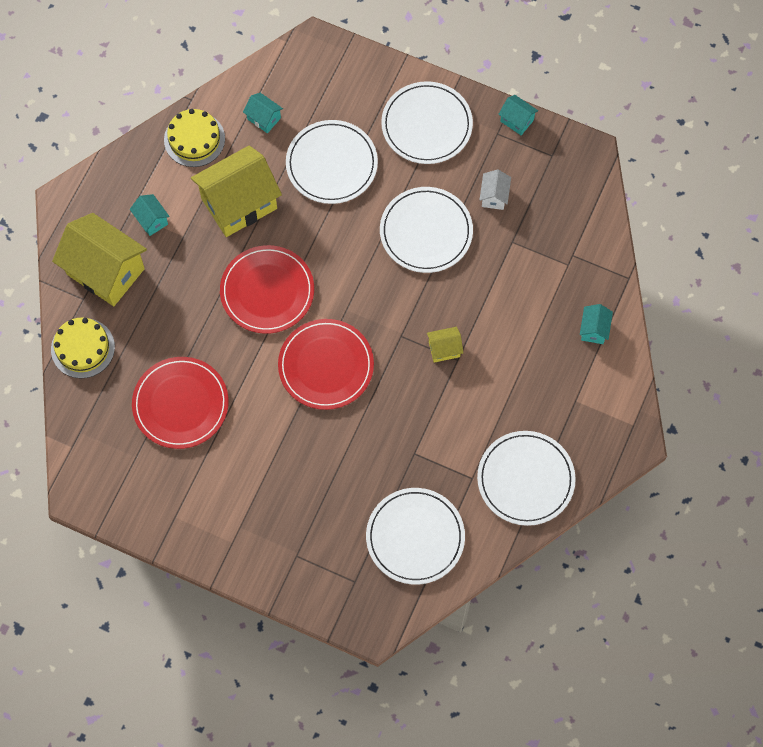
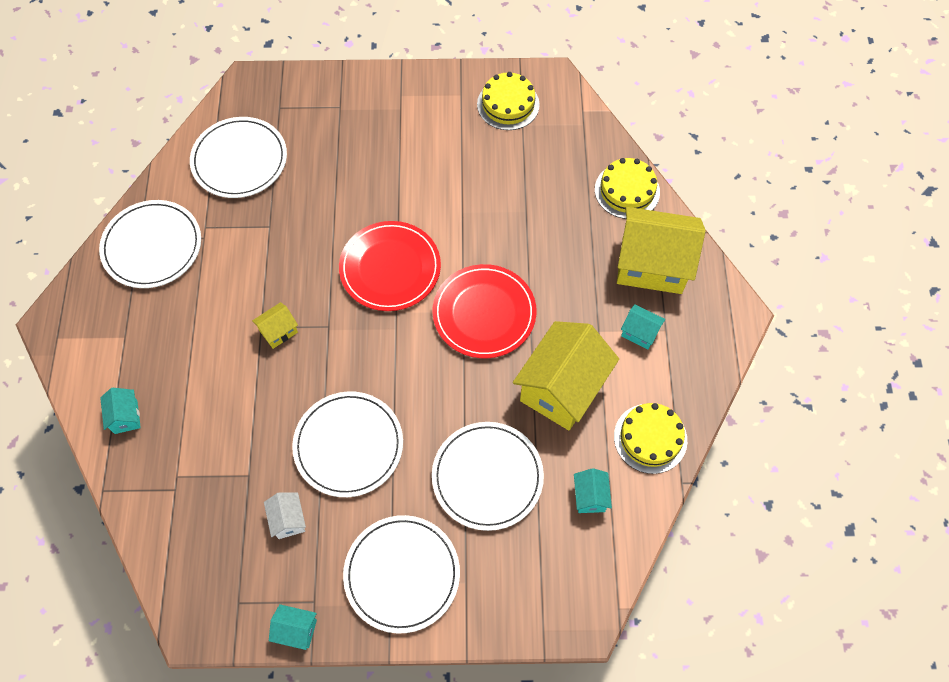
camera: 155 degrees right, 5 degrees down
(136, 485) = (508, 104): none -> yellow cake
(180, 404) = (508, 181): red plate -> none
(264, 118) = (590, 497): turquoise house -> turquoise house turned 75 degrees clockwise

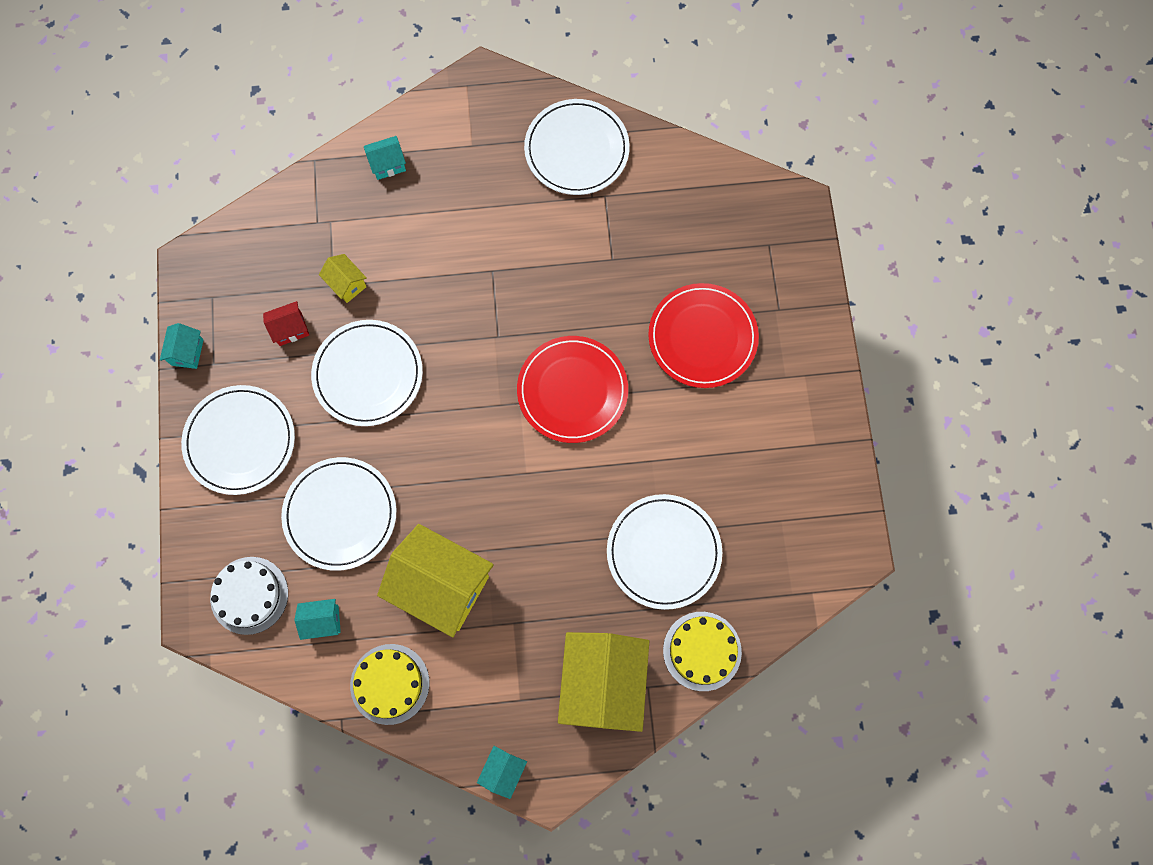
camera: 85 degrees right, 10 degrees up
(239, 160) = (693, 215): white plate -> white plate (663, 552)
(278, 331) = (488, 288): yellow house -> yellow house (347, 284)
(288, 520) = (290, 329): white house -> red house
(484, 313) = (525, 496): red plate -> red plate (702, 337)
(508, 104) = (809, 501): yellow cake -> none
(562, 567) = (249, 595): none -> white cake
(639, 333) = (514, 670): turquoise house -> turquoise house (503, 771)

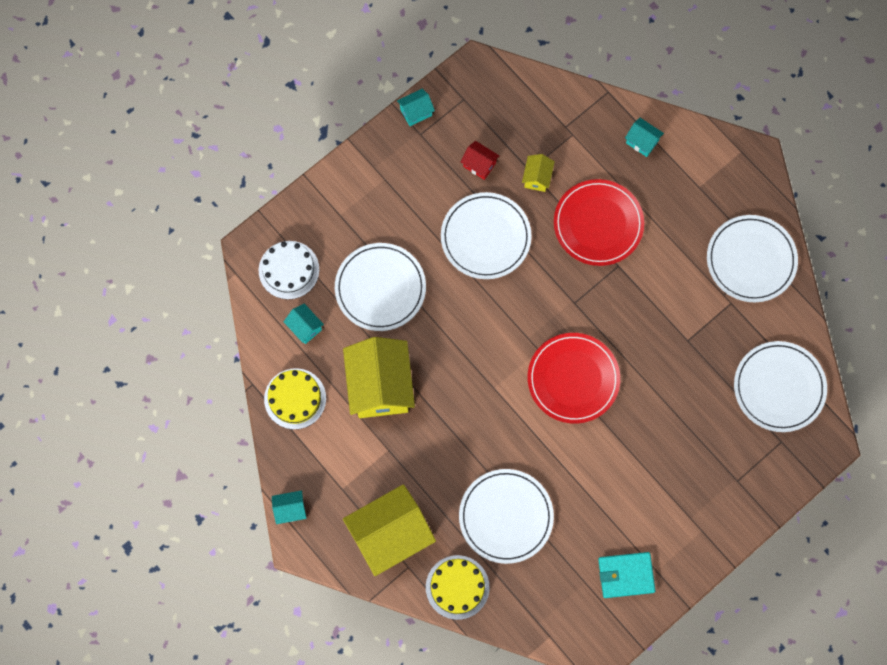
camera: 55 degrees right, 0 degrees up
(240, 441) = (382, 189): white plate -> white plate (779, 387)
(702, 337) = (677, 441): red plate -> red plate (598, 224)
(800, 476) = (626, 575): none -> turquoise wallet

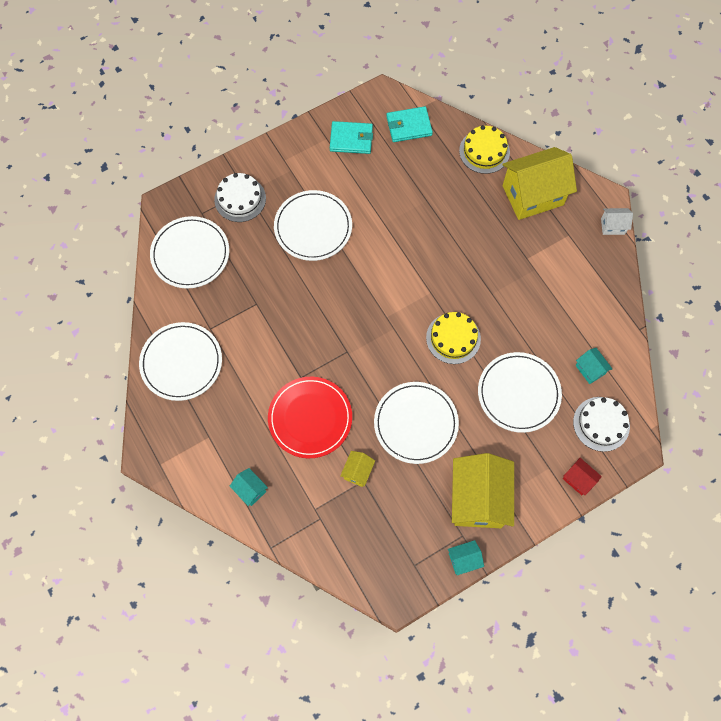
camera: 170 degrees left, 5 degrees down
(290, 509) = (612, 226): turquoise house -> white house
(295, 398) = (603, 311): yellow cake -> yellow cake (453, 338)
(380, 386) = (528, 309): yellow house -> yellow house (478, 499)
(479, 165) = (410, 494): red house -> red house (578, 479)
(506, 516) = (437, 194): white plate -> white plate (313, 227)
(557, 607) = (409, 126): none -> turquoise wallet
(573, 379) = (361, 288): red plate -> none
(741, 468) = (240, 199): none -> white cake

